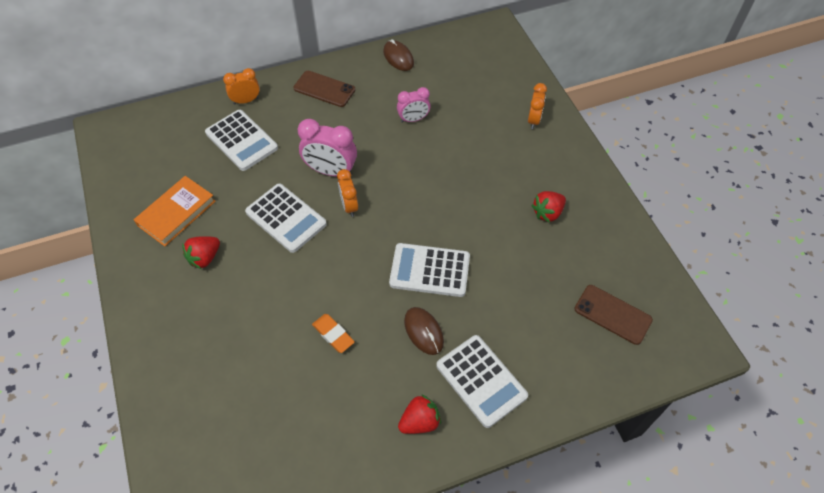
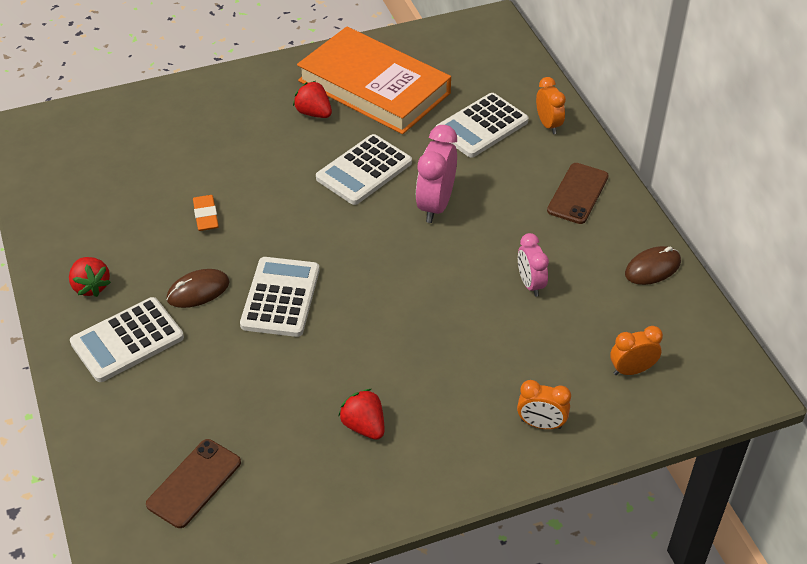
camera: 90 degrees right, 10 degrees down
(176, 213) = (374, 87): orange book -> orange book, size x1.75
(333, 334) = (206, 216): orange eraser -> orange eraser turned 60 degrees counterclockwise
(349, 206) = (380, 223): orange clock -> orange clock (631, 370)

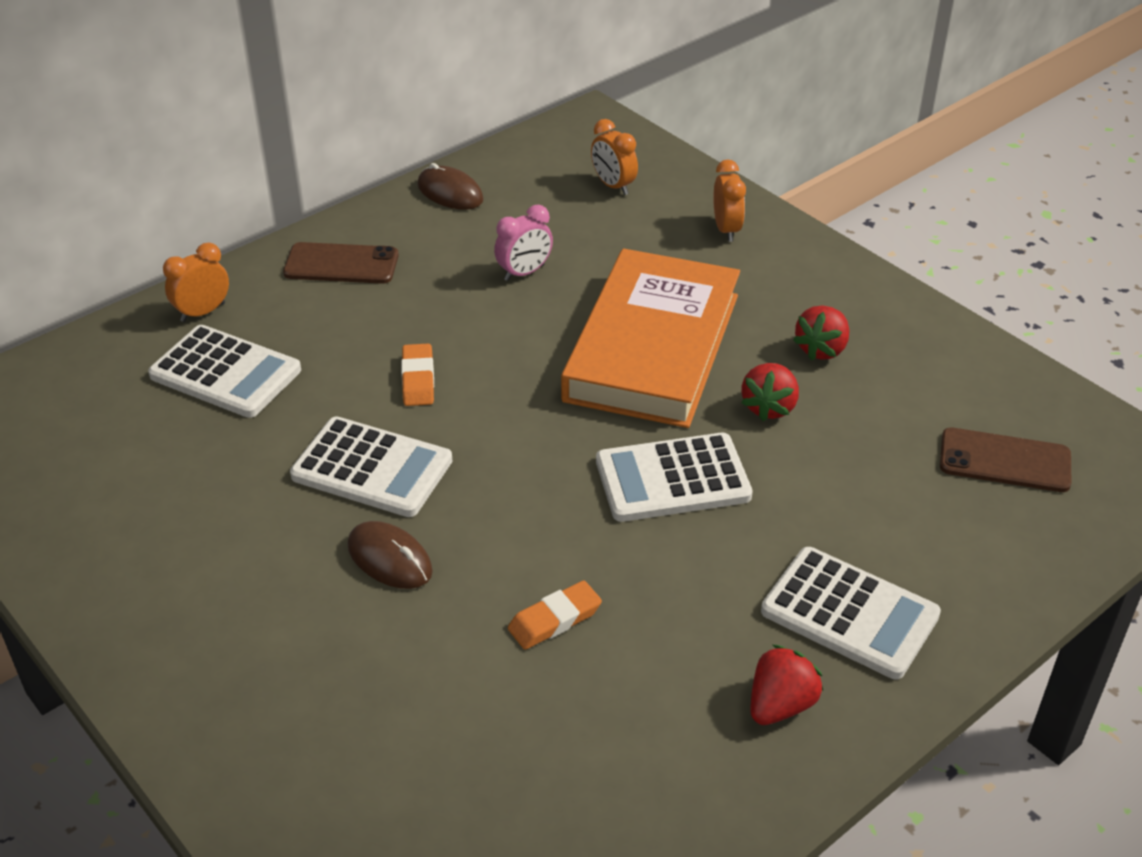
camera: 110 degrees left, 5 degrees down
(198, 291) = (712, 570): brown mouse -> brown mouse (389, 559)
(313, 113) = (247, 568): red strawberry -> red strawberry (769, 407)
(374, 87) = (154, 513): orange book -> orange book (652, 347)
(435, 205) = (418, 379): pink clock -> orange eraser

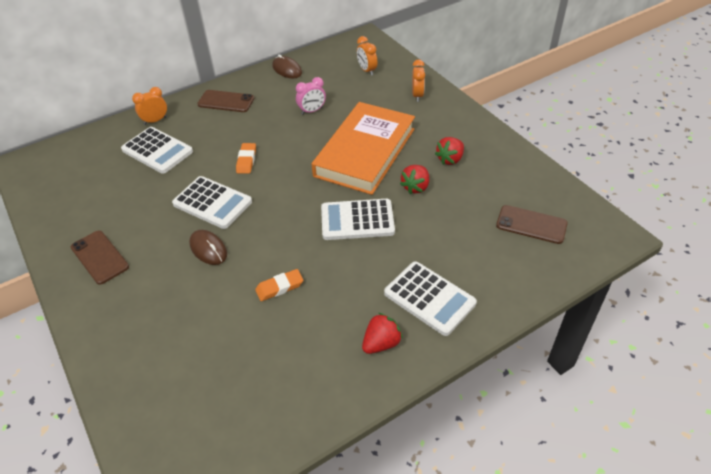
camera: 10 degrees right, 5 degrees up
(167, 594) = (99, 257): none -> brown phone

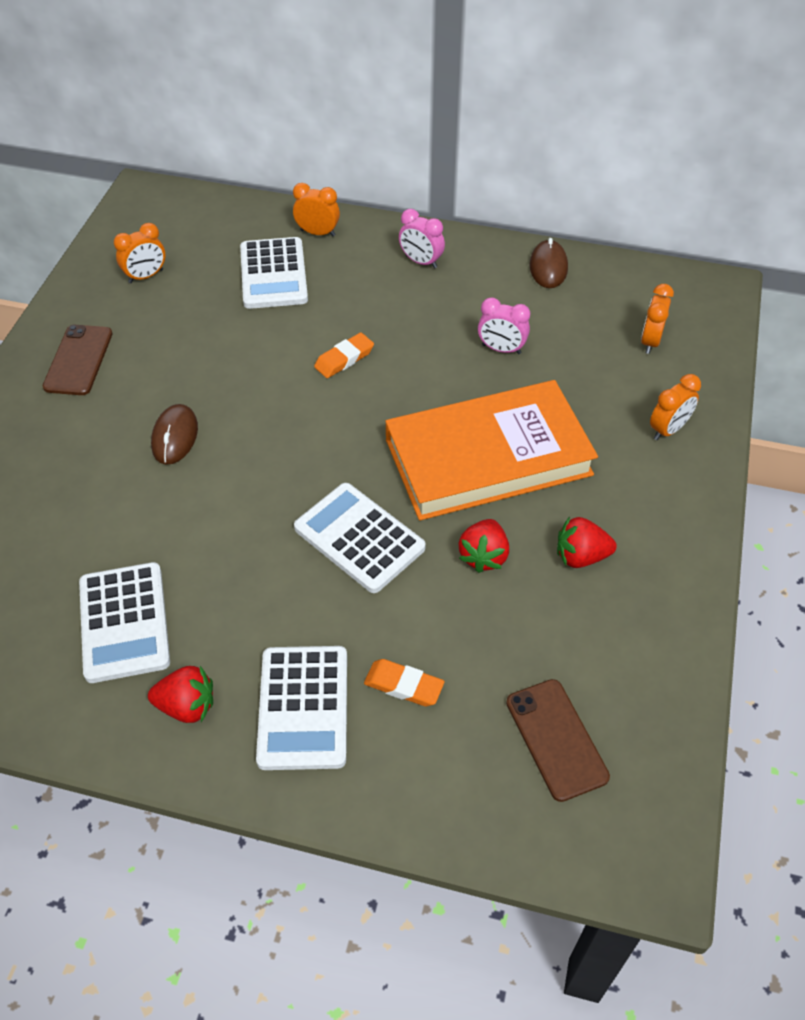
camera: 45 degrees right, 5 degrees up
(83, 196) = (146, 276): none -> orange clock
(212, 203) = (245, 384): white calculator -> white calculator (124, 622)
(226, 101) = (421, 262): brown phone -> pink clock
(279, 287) = (180, 544): orange eraser -> orange eraser (404, 685)
(415, 187) = (483, 556): red strawberry -> red strawberry turned 60 degrees counterclockwise

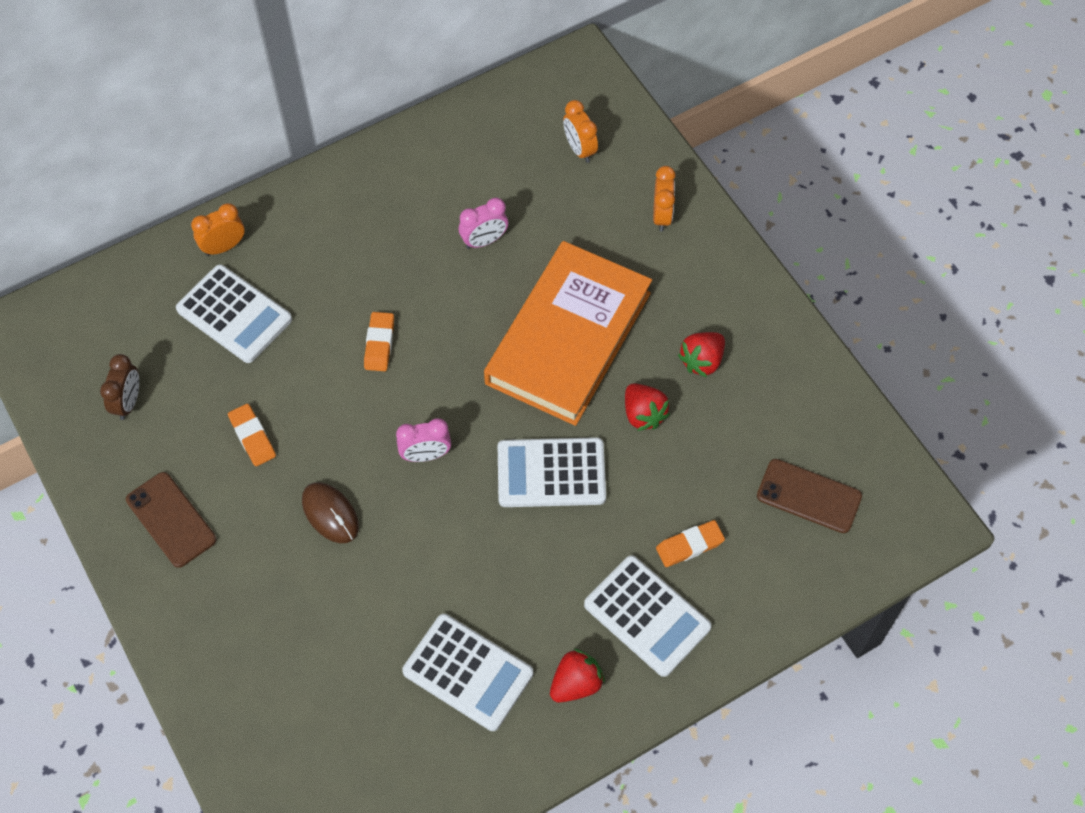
camera: 45 degrees left, 10 degrees up
(146, 276) = (128, 402): orange clock -> brown clock
(190, 351) = (252, 437): none -> orange eraser
(421, 262) = (339, 209): pink clock -> pink clock (425, 455)
(548, 267) = (441, 138): brown mouse -> none

